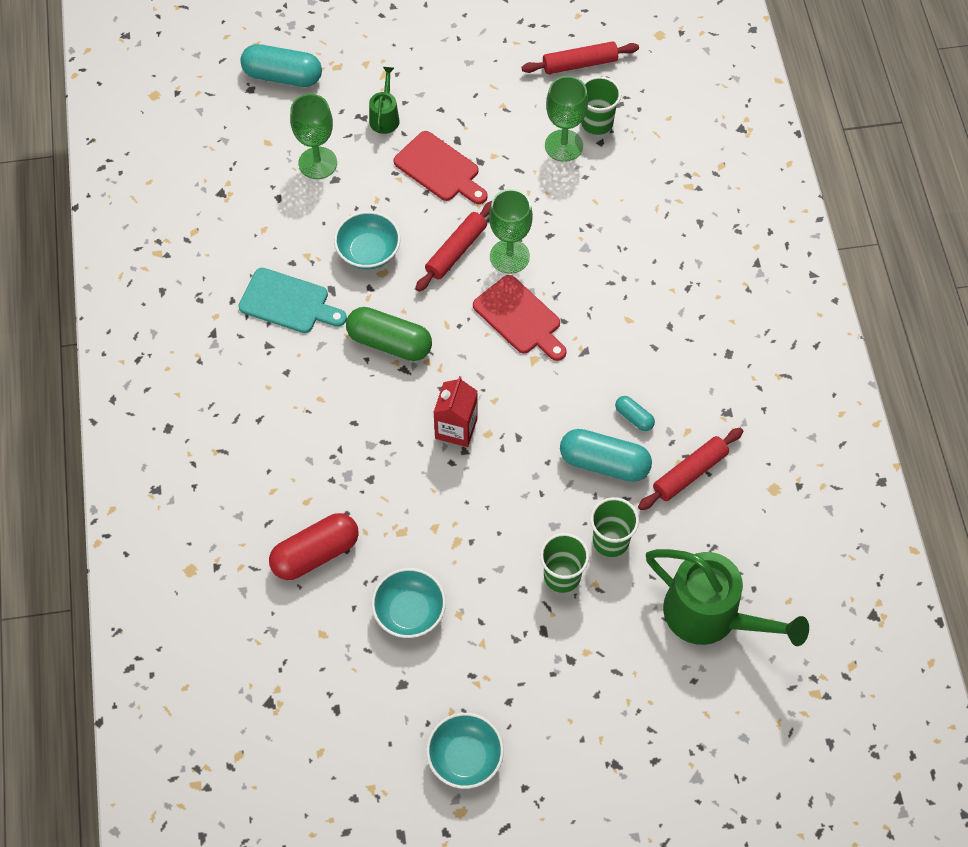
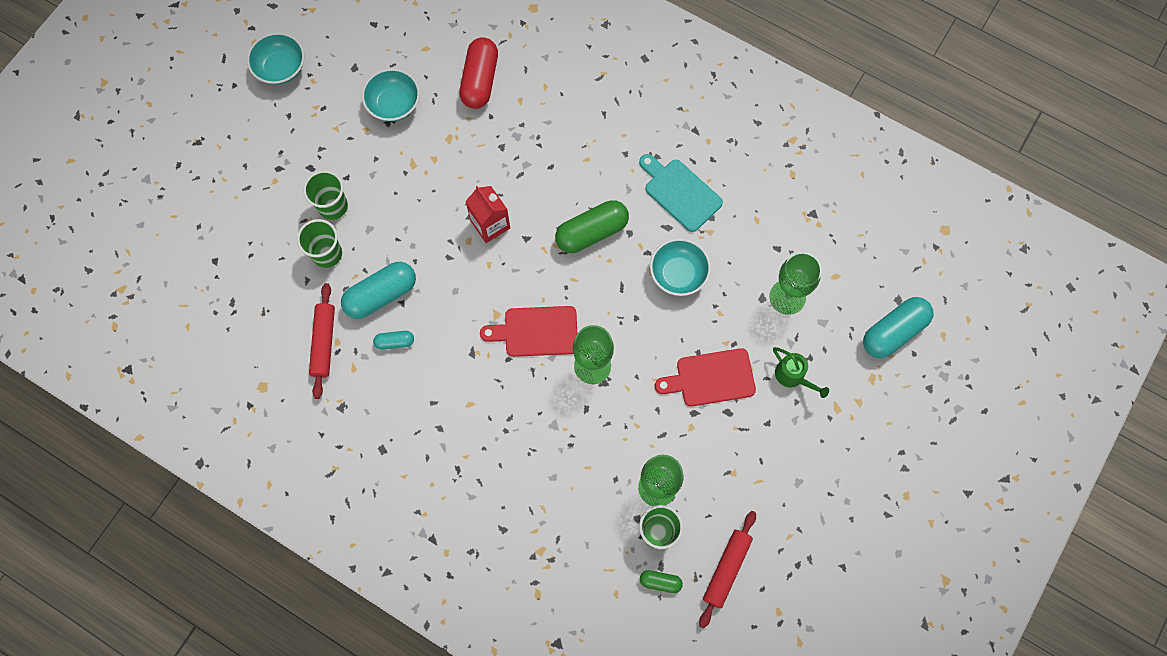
camera: 130 degrees right, 10 degrees up
(288, 302) = (680, 192): turquoise cutting board -> turquoise cutting board turned 75 degrees clockwise
(456, 251) = (628, 333): red rolling pin -> none
(631, 97) = (660, 582): none -> green capsule
(711, 616) = (224, 271): green watering can -> none

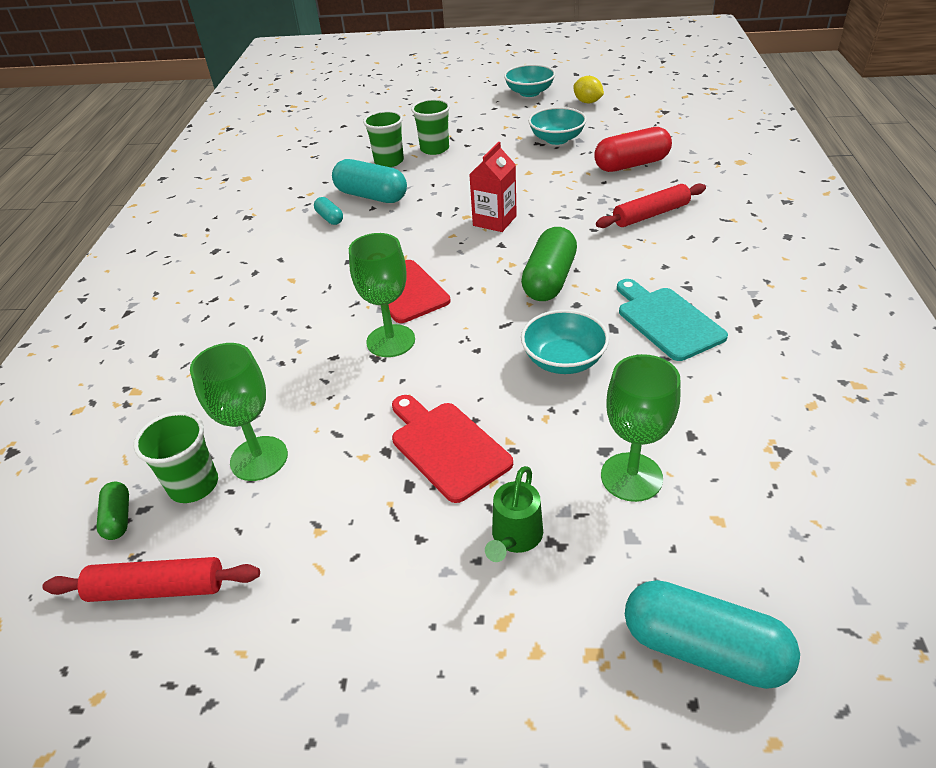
camera: 65 degrees right, 30 degrees down
(324, 343) = (304, 188): red rolling pin -> red rolling pin (650, 214)
(342, 36) = (587, 102): none -> yellow lemon
(591, 232) = (549, 280): green capsule -> green capsule turned 75 degrees clockwise
(680, 192) = (667, 321): turquoise cutting board -> turquoise cutting board turned 45 degrees counterclockwise

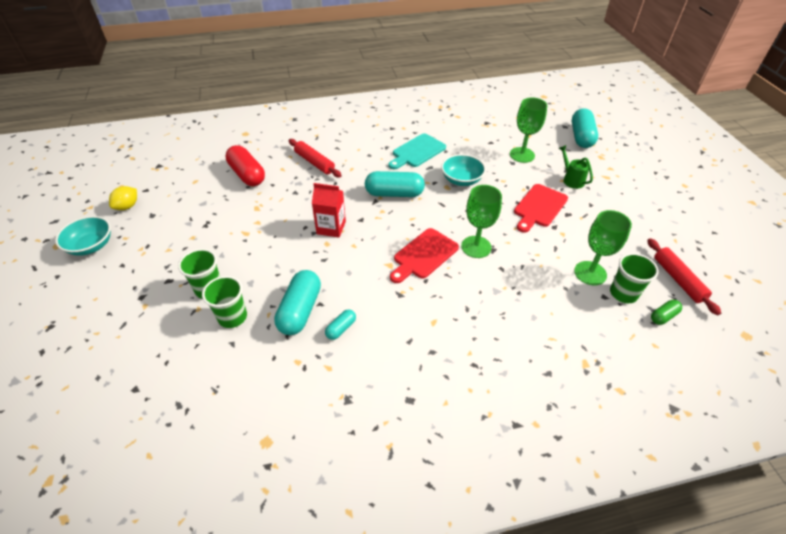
camera: 110 degrees left, 5 degrees up
(515, 538) = (571, 179): green watering can -> green watering can turned 120 degrees counterclockwise
(549, 280) = (394, 193): green capsule -> turquoise capsule
(557, 139) = (200, 215): turquoise bowl -> none

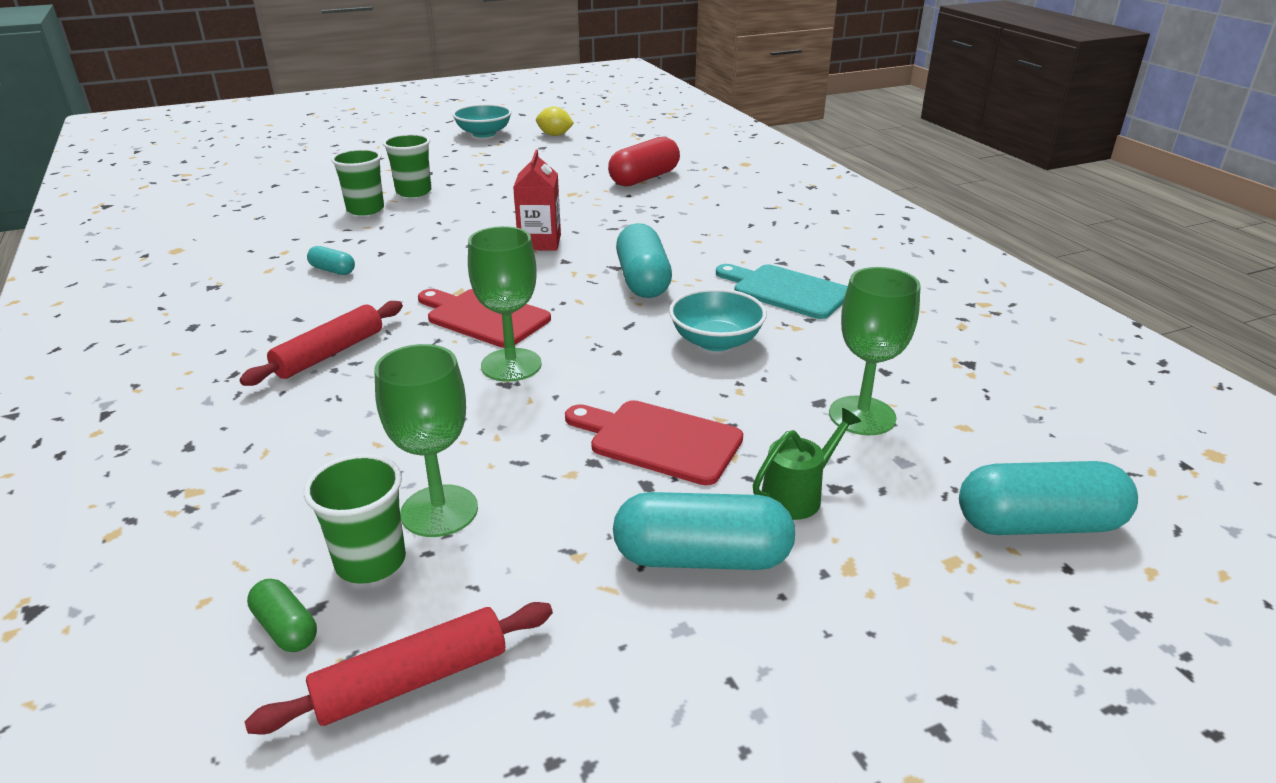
camera: 80 degrees right, 15 degrees down
(300, 310) = (370, 243): turquoise capsule -> turquoise capsule (702, 558)
(314, 163) = (698, 214): red rolling pin -> red rolling pin (329, 353)

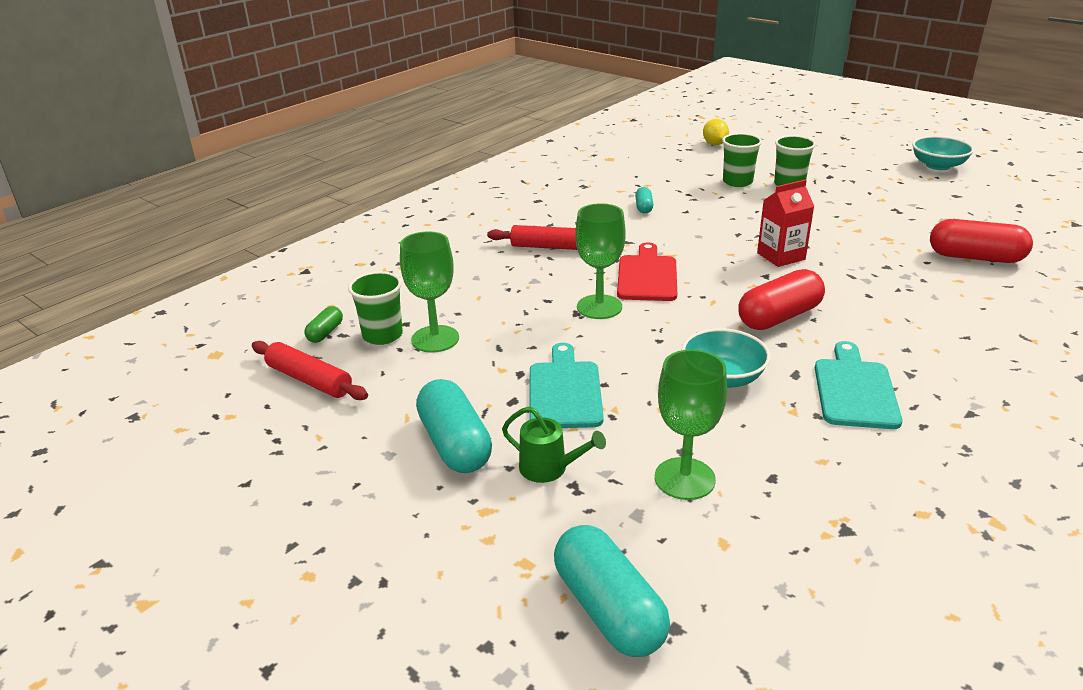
camera: 65 degrees right, 0 degrees up
(555, 135) = (993, 191): yellow lemon -> yellow lemon (714, 144)
(643, 280) = (779, 317): turquoise capsule -> red capsule
(659, 440) = (564, 391): red cutting board -> turquoise cutting board

